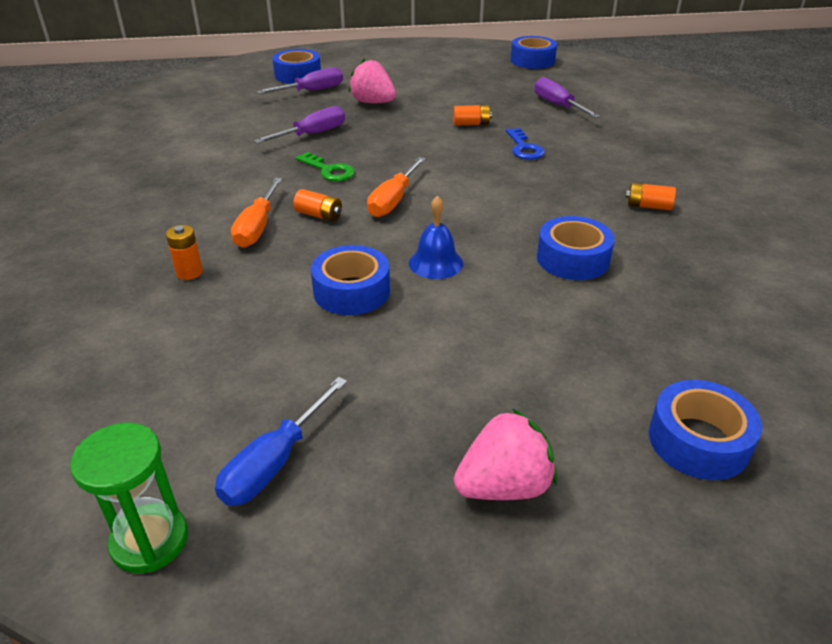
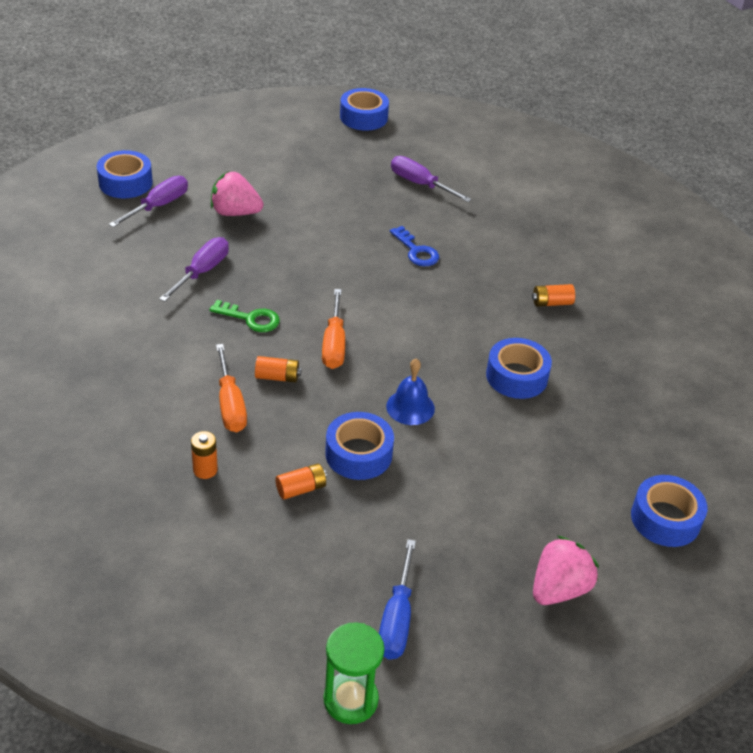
camera: 25 degrees left, 5 degrees up
(471, 124) = (351, 226): orange battery -> orange battery (301, 489)

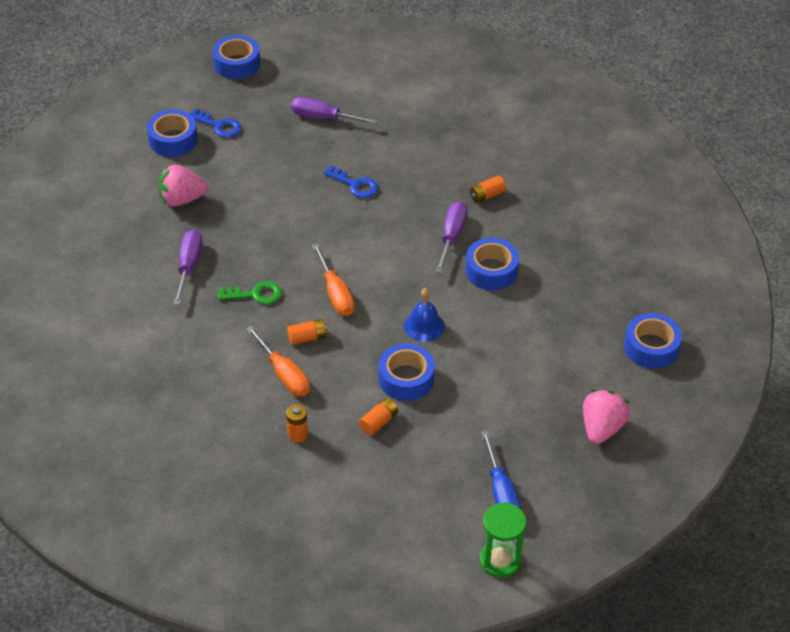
camera: 20 degrees left, 5 degrees up
(125, 182) = (67, 202): blue tape -> blue tape (173, 140)
(159, 206) = (111, 215): purple screwdriver -> purple screwdriver (452, 236)
(312, 162) = (219, 126): none -> blue key

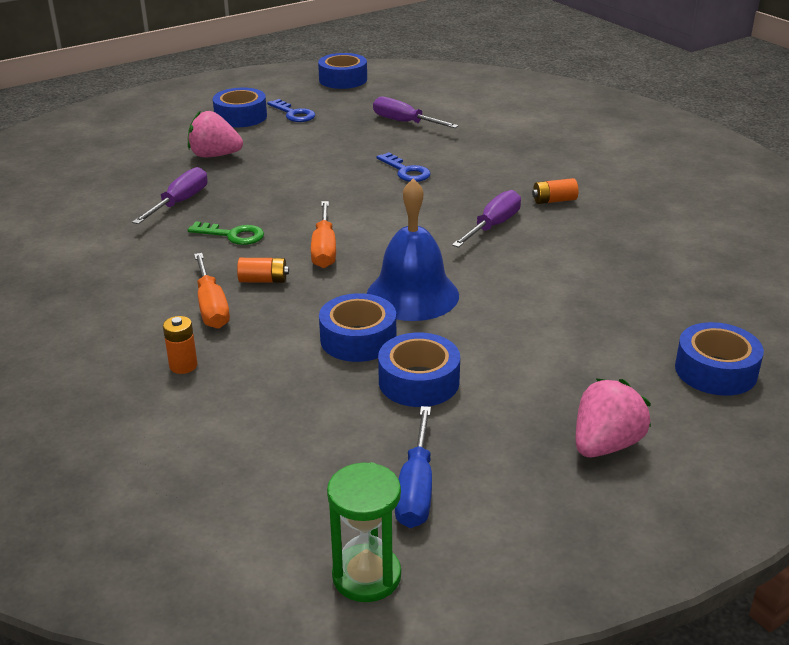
camera: 20 degrees right, 15 degrees down
(378, 422) = (294, 374): orange battery -> none
(424, 326) = (412, 295): blue bell -> blue bell, size x1.71
(491, 270) = (526, 261): blue tape -> blue tape (419, 381)

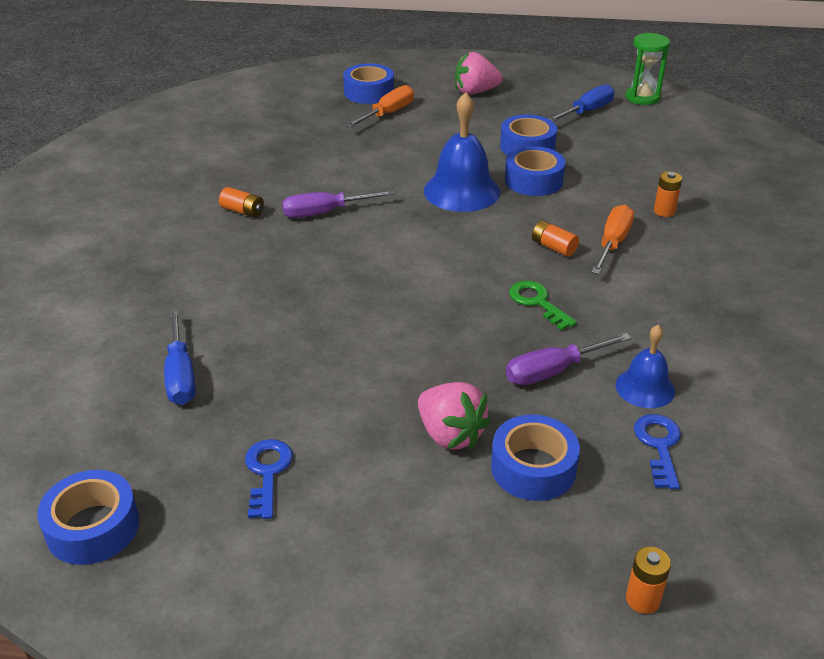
camera: 140 degrees left, 5 degrees up
(55, 143) = (642, 599): none -> orange battery
(106, 217) = (645, 388): none -> blue bell
(241, 117) = (336, 510): blue tape -> blue tape (533, 468)
(324, 249) = (477, 252): orange screwdriver -> orange screwdriver (388, 113)
(404, 122) = (180, 375): purple screwdriver -> blue screwdriver
(406, 171) = (296, 300): blue key -> blue key (659, 446)

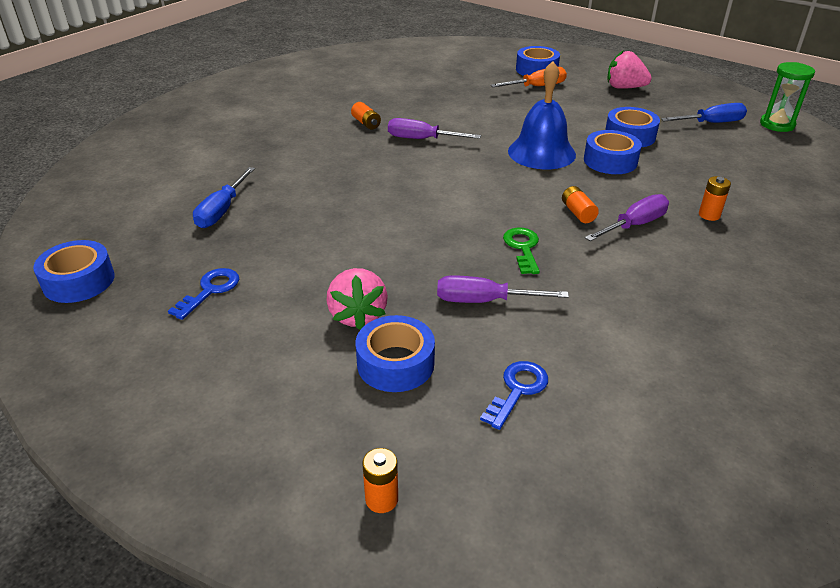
camera: 30 degrees right, 0 degrees up
(613, 243) = (635, 225): orange screwdriver -> purple screwdriver
(645, 388) = (551, 342): blue bell -> none

